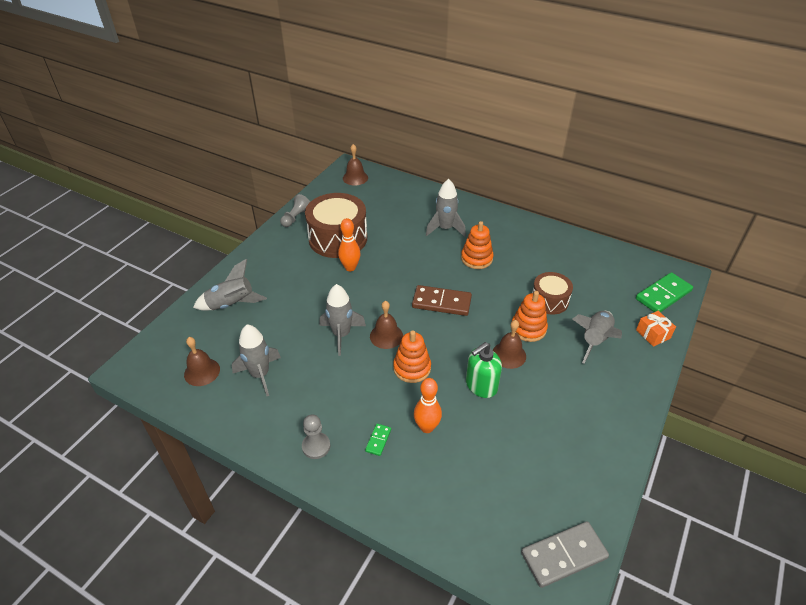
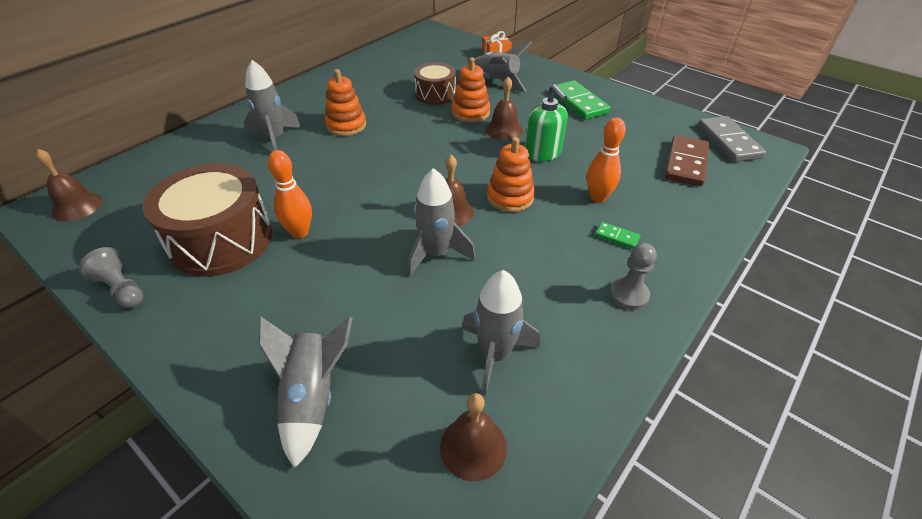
camera: 80 degrees left, 0 degrees up
(441, 302) = (409, 161): brown domino -> brown domino (685, 163)
(663, 295) = (451, 42): green domino -> green domino (578, 103)

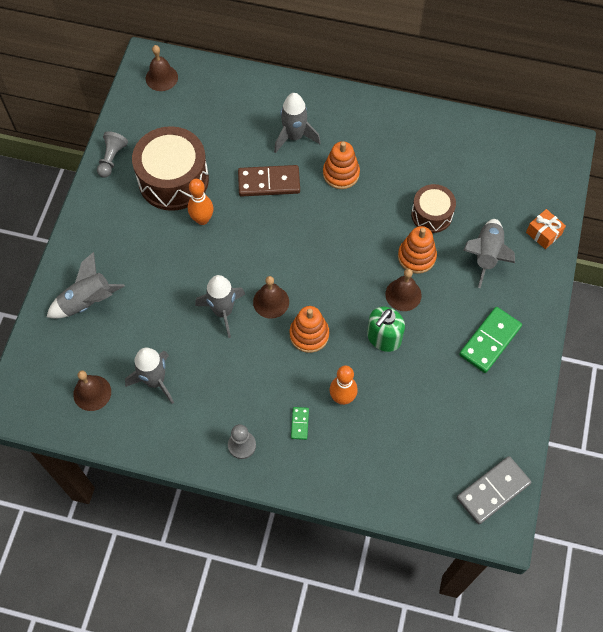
camera: 65 degrees right, 20 degrees up
(685, 163) = (432, 457): brown domino -> brown domino (269, 182)

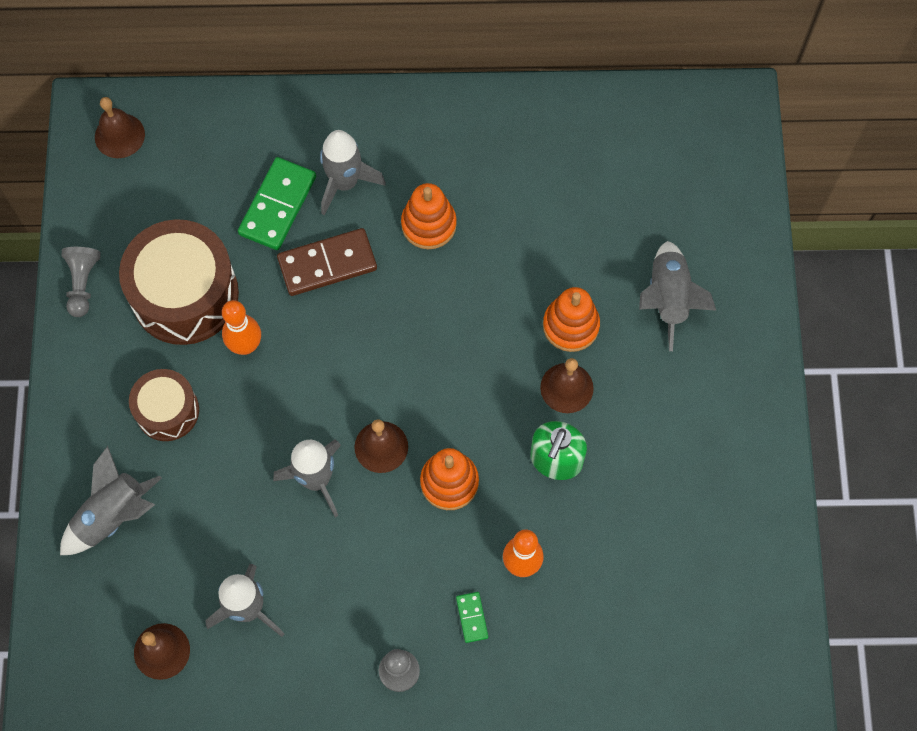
camera: 15 degrees left, 5 degrees up
(431, 214) = (575, 256): brown drum -> brown drum (167, 411)
(489, 341) = (705, 426): green domino -> green domino (277, 205)
(493, 490) = (763, 642): grey domino -> none
(543, 233) = (740, 245): orange gift -> none

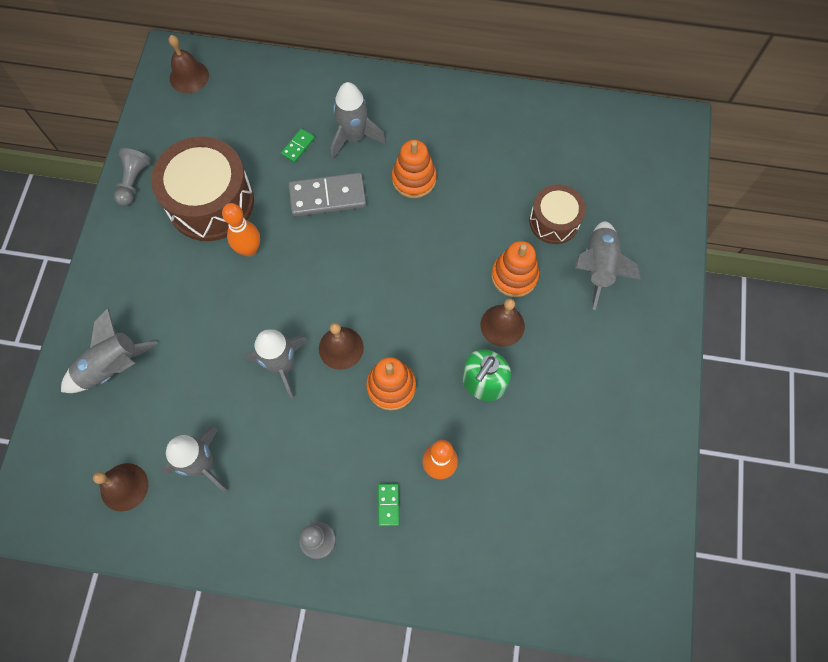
camera: 10 degrees right, 0 degrees up
(167, 411) = (175, 290): brown drum -> brown drum (554, 221)
(277, 205) = (298, 146): green domino -> green domino, size x0.48
(327, 264) = (327, 196): brown domino -> grey domino

